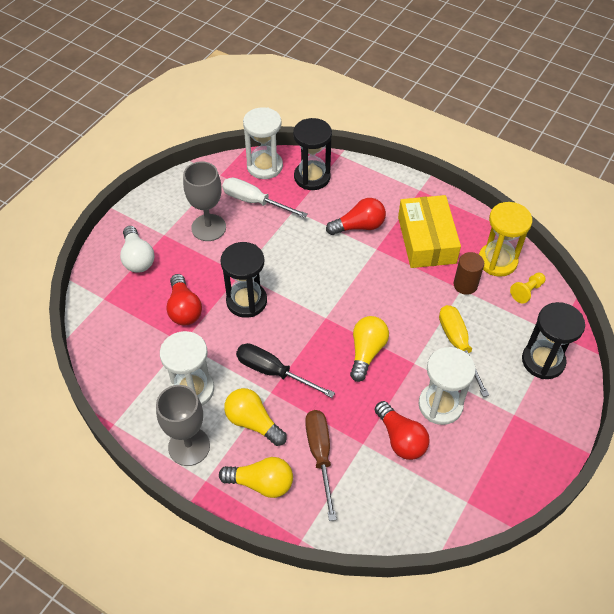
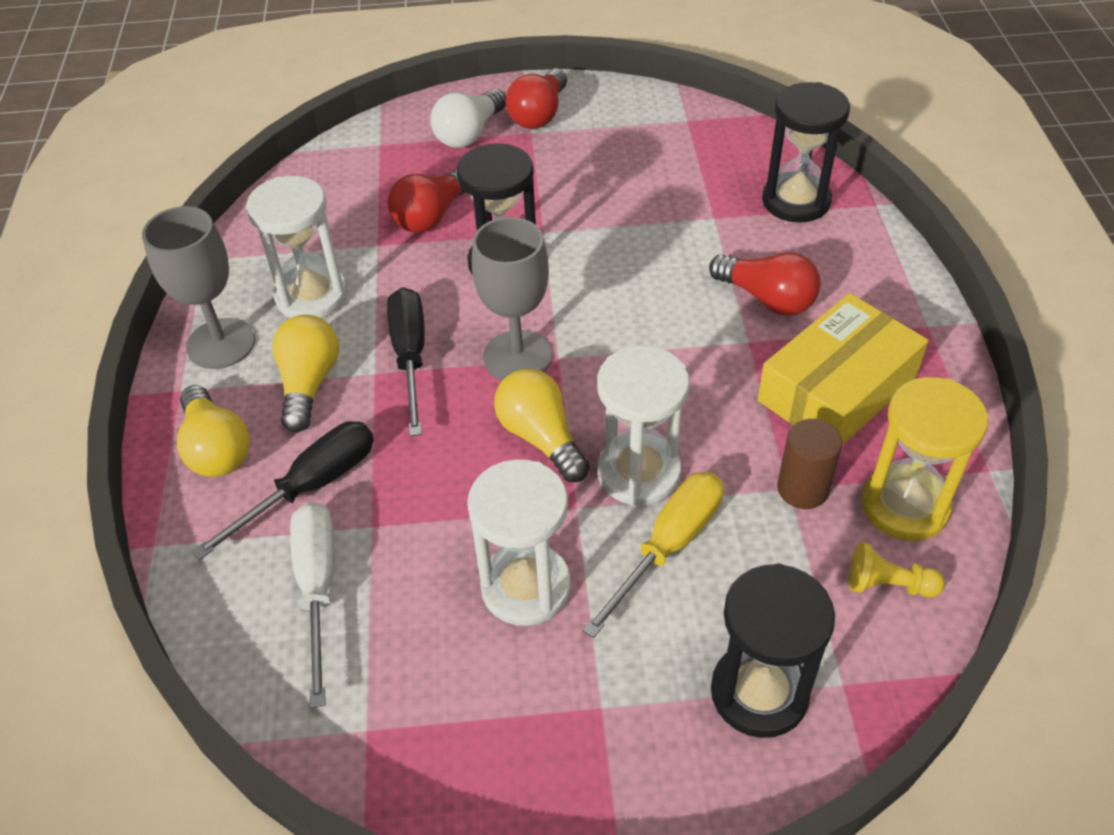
camera: 55 degrees right, 5 degrees down
(208, 227) = (586, 161): grey goblet -> grey goblet (517, 356)
(254, 201) = (681, 174): white screwdriver -> white screwdriver (318, 587)
(264, 166) = (754, 148): white hourglass -> white hourglass (638, 472)
(320, 455) = (311, 487): brown screwdriver -> black screwdriver
(366, 352) = (541, 438): yellow light bulb -> yellow light bulb turned 105 degrees counterclockwise
(400, 438) = (417, 569): red light bulb -> red light bulb (539, 114)

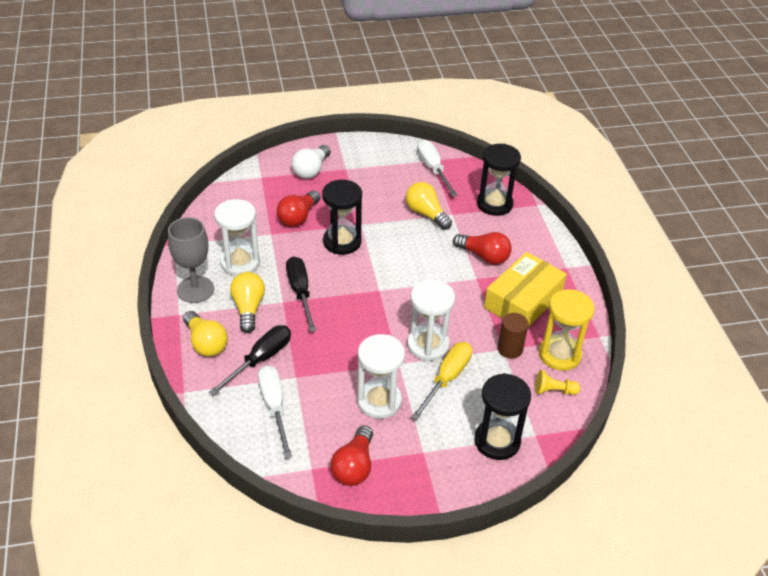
camera: 10 degrees left, 5 degrees down
(517, 356) = (357, 290): grey goblet -> none
(539, 114) = (349, 158): red light bulb -> red light bulb (354, 466)
(541, 438) = (376, 330): yellow light bulb -> yellow light bulb (426, 214)
(687, 136) = (433, 169): none -> white screwdriver

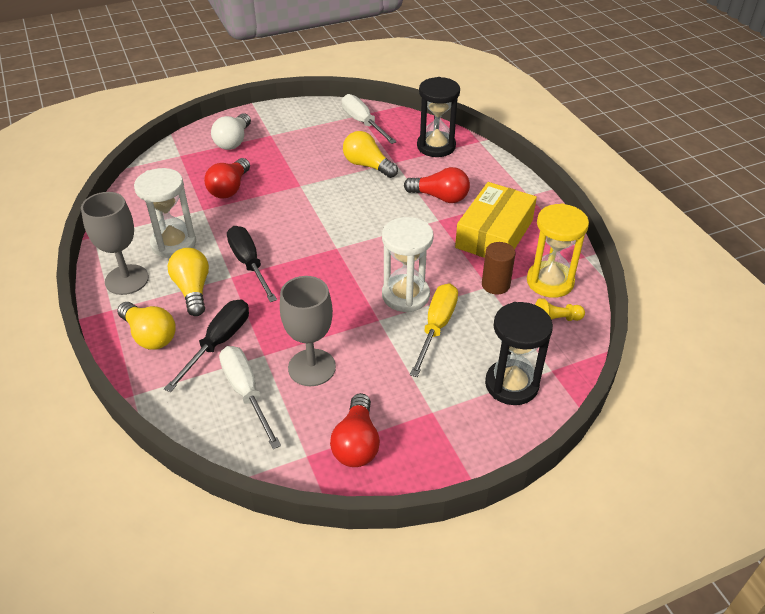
camera: 10 degrees left, 0 degrees up
(332, 395) = (312, 367): none -> grey goblet
(342, 242) = (284, 206): black hourglass -> none
(379, 401) = (367, 364): white hourglass -> none

